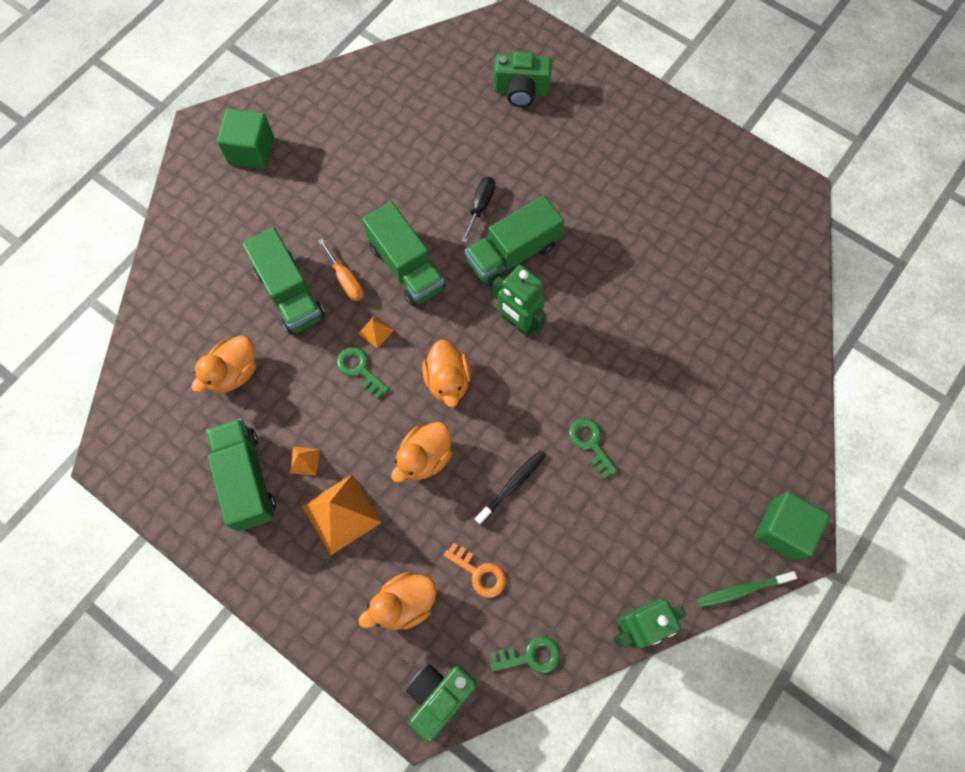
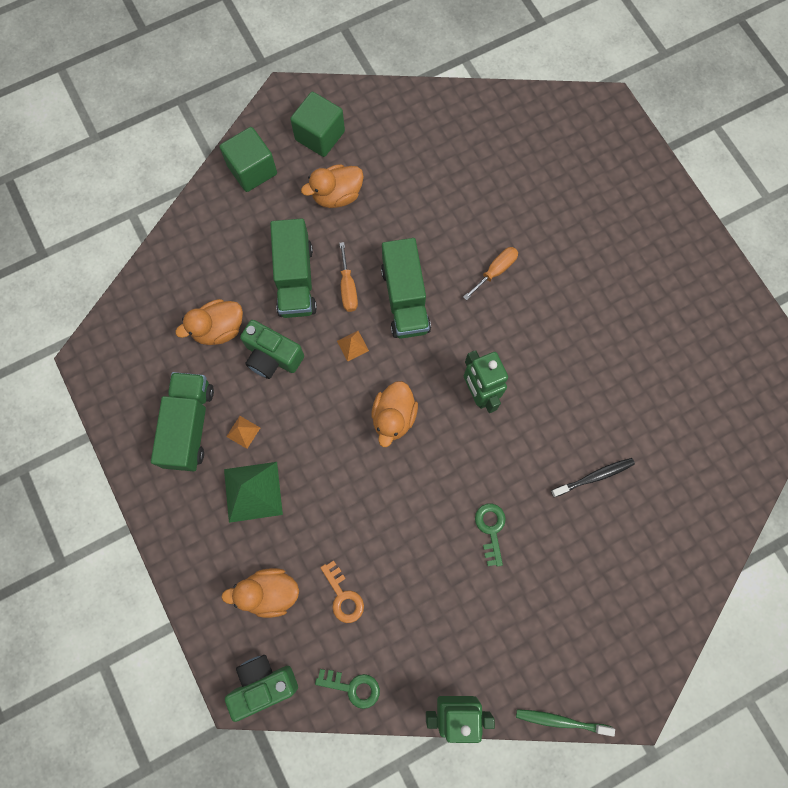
camera: 25 degrees right, 5 degrees up
(341, 514) = (253, 491): orange pyramid -> green pyramid
(359, 369) = (324, 373): green key -> none
(424, 458) = (343, 476): orange duck -> orange duck (337, 195)
(480, 206) = (495, 271): black screwdriver -> orange screwdriver
(512, 254) = (503, 327): green truck -> none
(512, 485) = (406, 534): black toothbrush -> black toothbrush (594, 477)
(521, 91) = (583, 177): green camera -> green camera (272, 356)
(782, 530) = (624, 686): green cube -> green cube (252, 170)

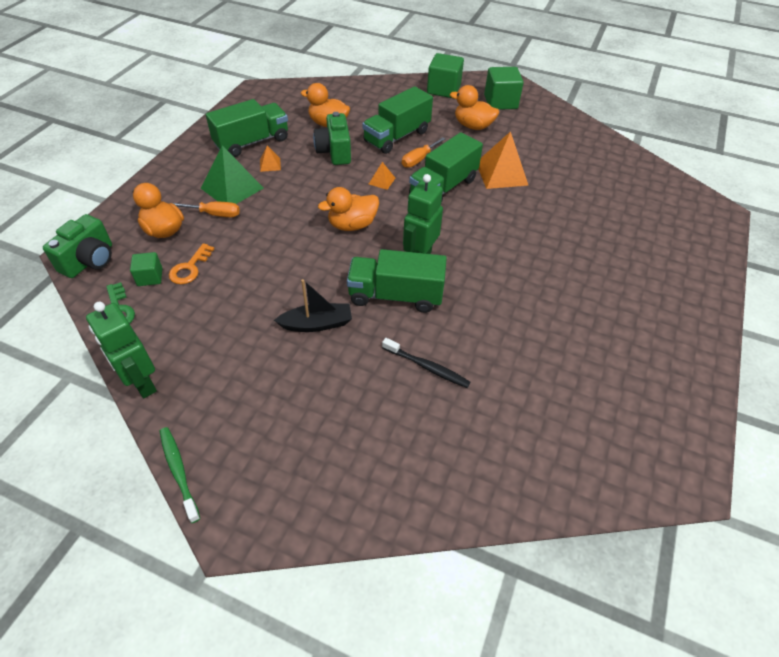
camera: 50 degrees right, 25 degrees down
(263, 683) = (90, 260): green camera -> green camera turned 90 degrees clockwise
(329, 638) = (150, 277): none -> green cube
(426, 232) = (501, 173): none -> orange pyramid
(491, 529) = (317, 324): green key -> black boat
(495, 271) = (519, 219): orange screwdriver -> orange screwdriver (215, 214)
(506, 445) = (395, 296): none -> green truck

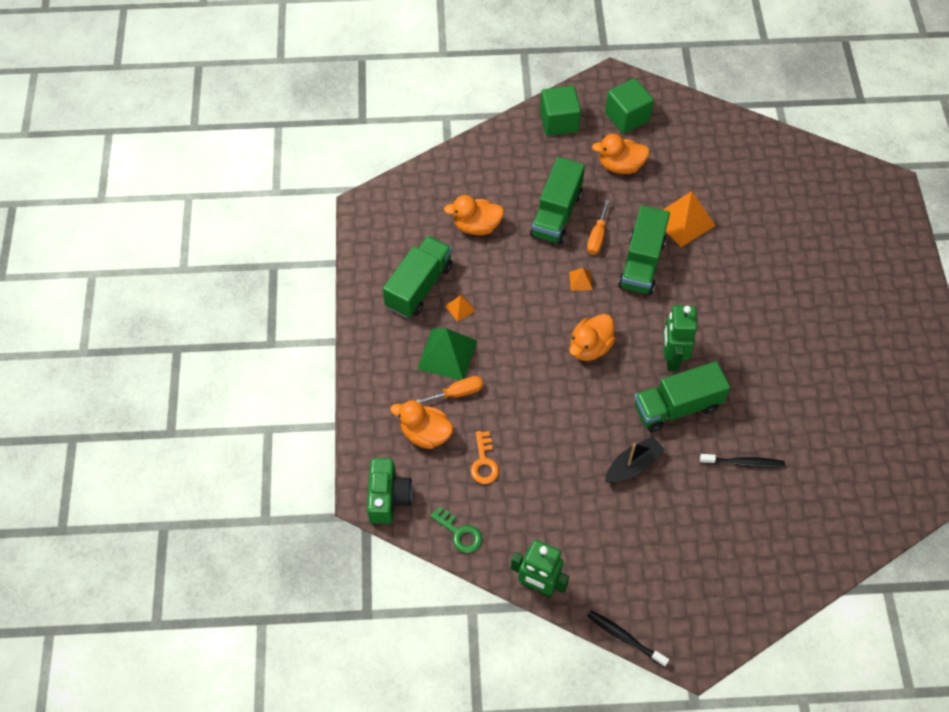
camera: 25 degrees left, 10 degrees up
(150, 277) = (457, 488): green cube -> none
(179, 471) = (624, 637): green toothbrush -> black toothbrush
(334, 152) = (510, 263): green camera -> none

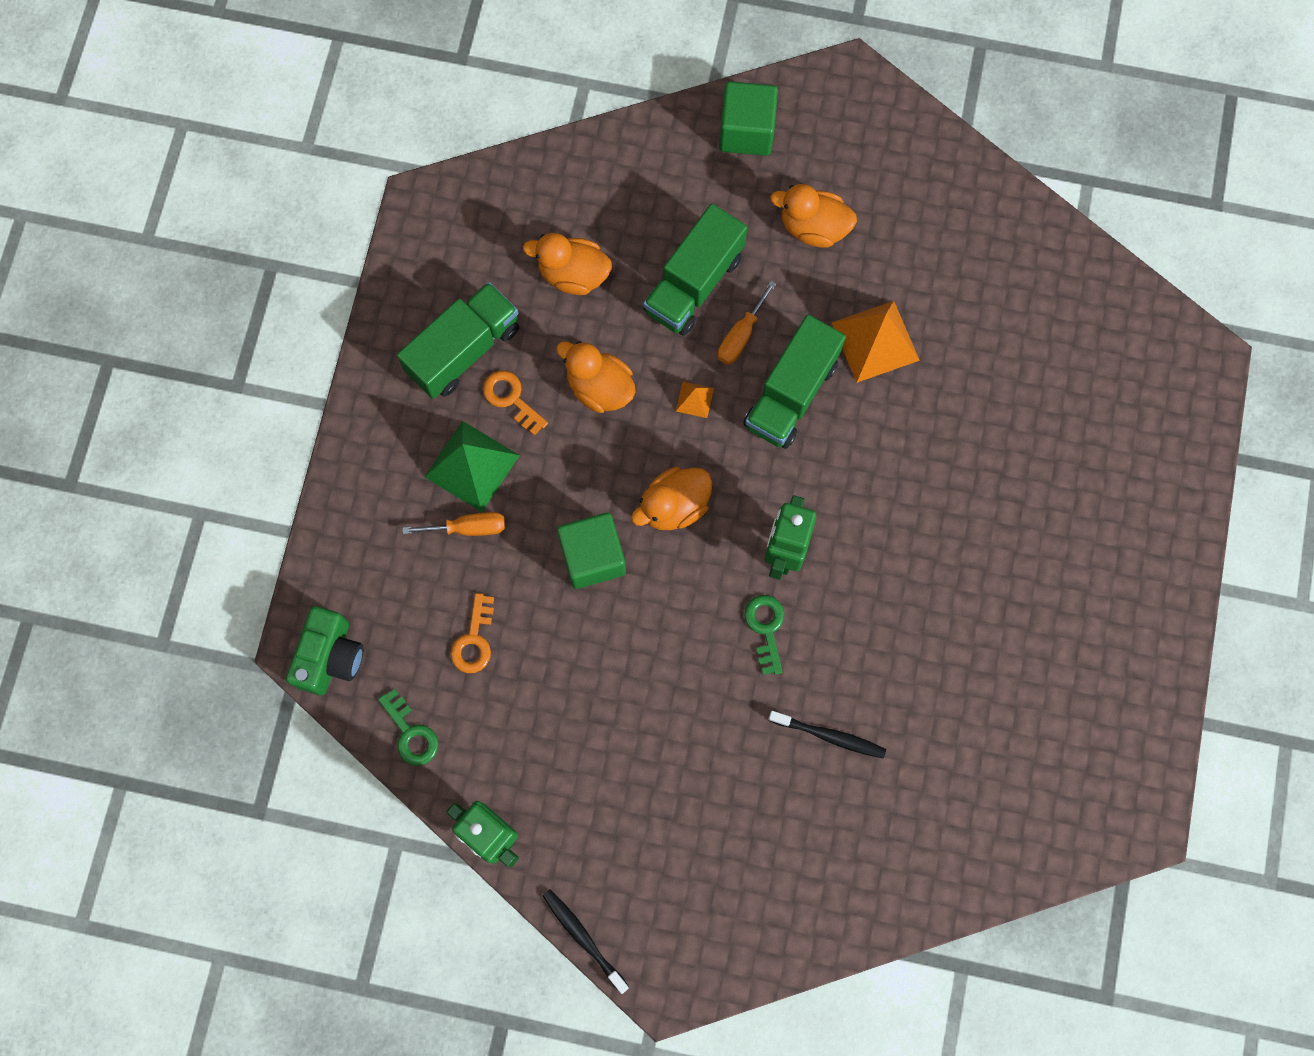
camera: 15 degrees right, 15 degrees up
(425, 433) = (407, 577): orange duck -> orange duck (599, 388)
(460, 308) = (511, 399): orange pyramid -> orange key
(627, 117) = (850, 148): green cube -> green cube (592, 557)
(633, 465) = (675, 698): black boat -> none
(677, 407) = (766, 628): green truck -> green key

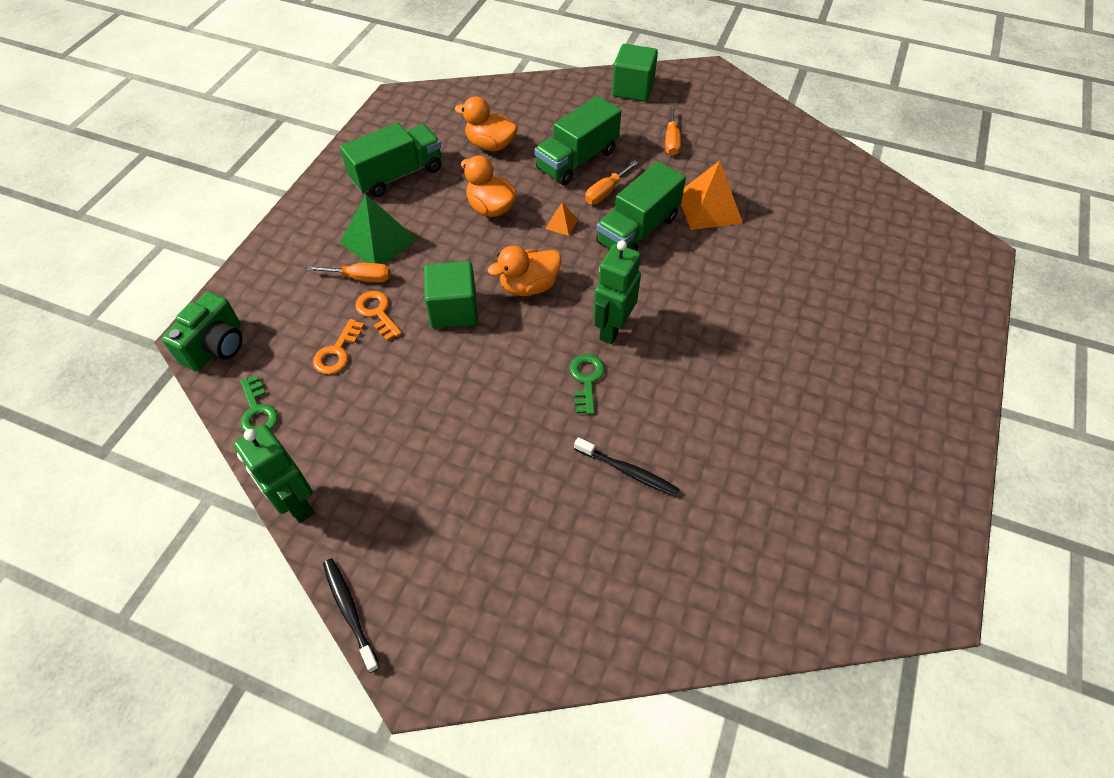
camera: 10 degrees right, 20 degrees down
(511, 399) = (422, 206): orange key -> orange key (377, 312)
(813, 227) = (671, 141): orange duck -> orange screwdriver

